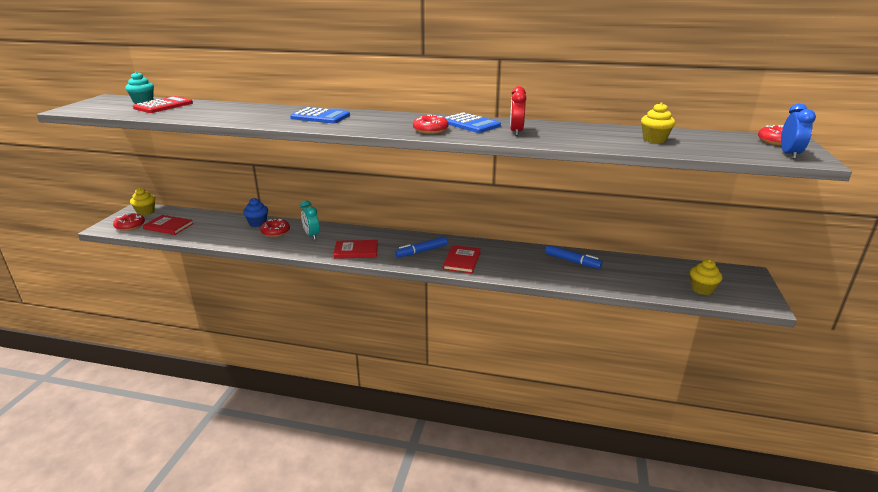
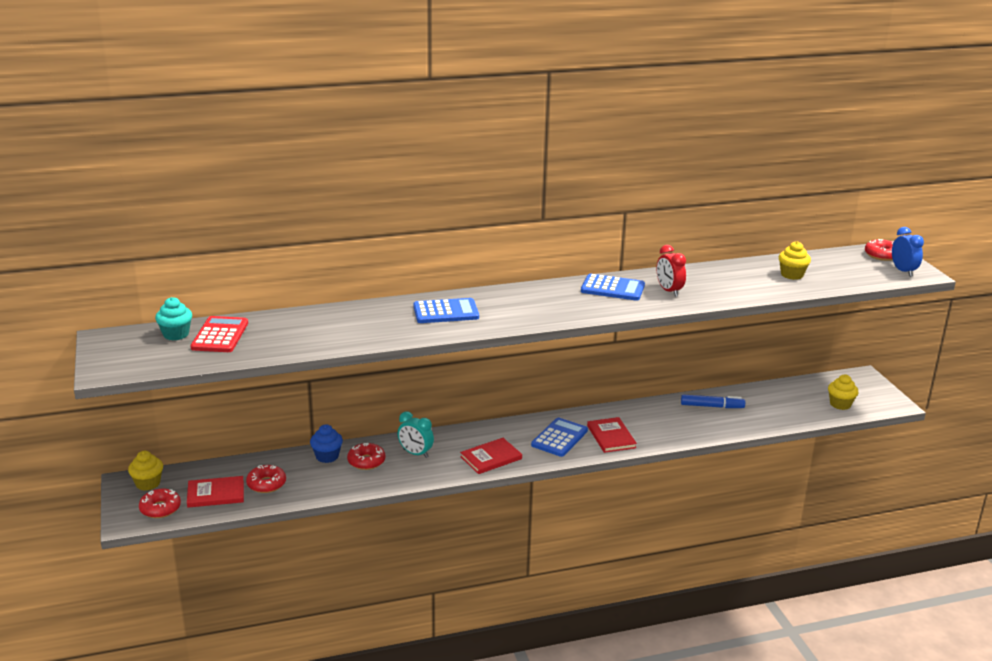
camera: 30 degrees left, 0 degrees up
(421, 251) = (559, 438): blue marker -> blue calculator
(430, 130) = (589, 307): red donut -> red donut (266, 484)

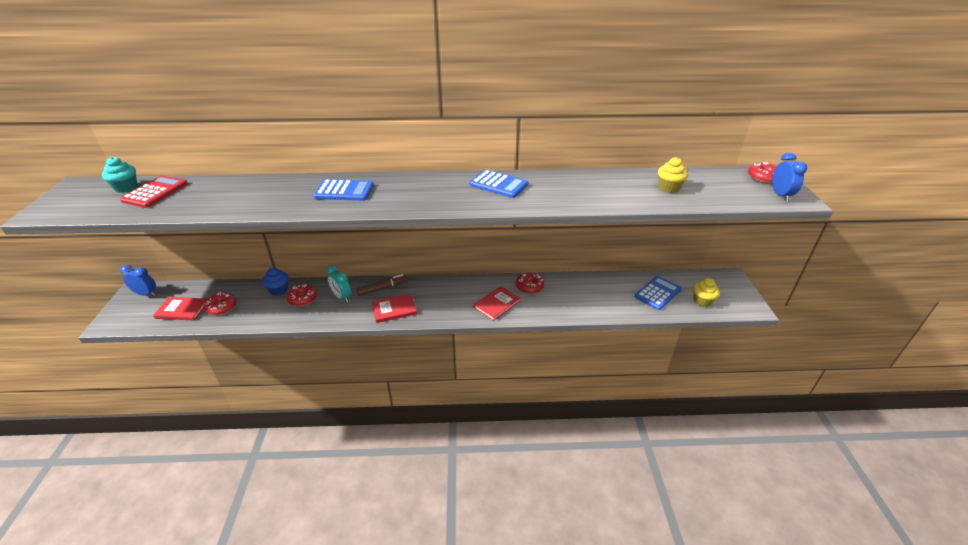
camera: 15 degrees right, 10 degrees up
(148, 483) = (146, 294): yellow cupcake -> blue clock
(160, 508) = (137, 316): red donut -> red donut (529, 286)
(461, 438) = (383, 288): none -> brown marker
(559, 438) = (456, 299): blue calculator -> blue calculator (657, 293)
(611, 437) = (497, 304): red book -> red book turned 45 degrees clockwise
(669, 291) = (546, 192): red clock -> none
(712, 406) = (591, 288): blue marker -> none

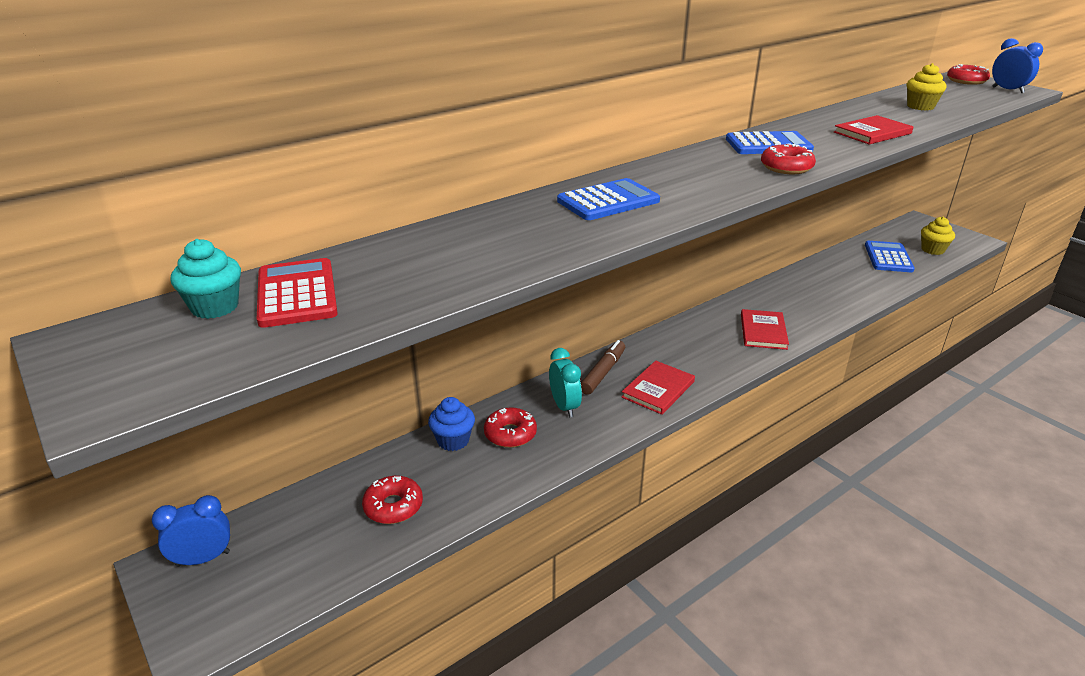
camera: 35 degrees left, 5 degrees down
(182, 310) = (324, 545): red book -> red book (872, 133)
(342, 297) = (564, 407): turquoise clock -> turquoise clock turned 120 degrees counterclockwise
(529, 286) = (766, 299): red donut -> red donut (786, 167)

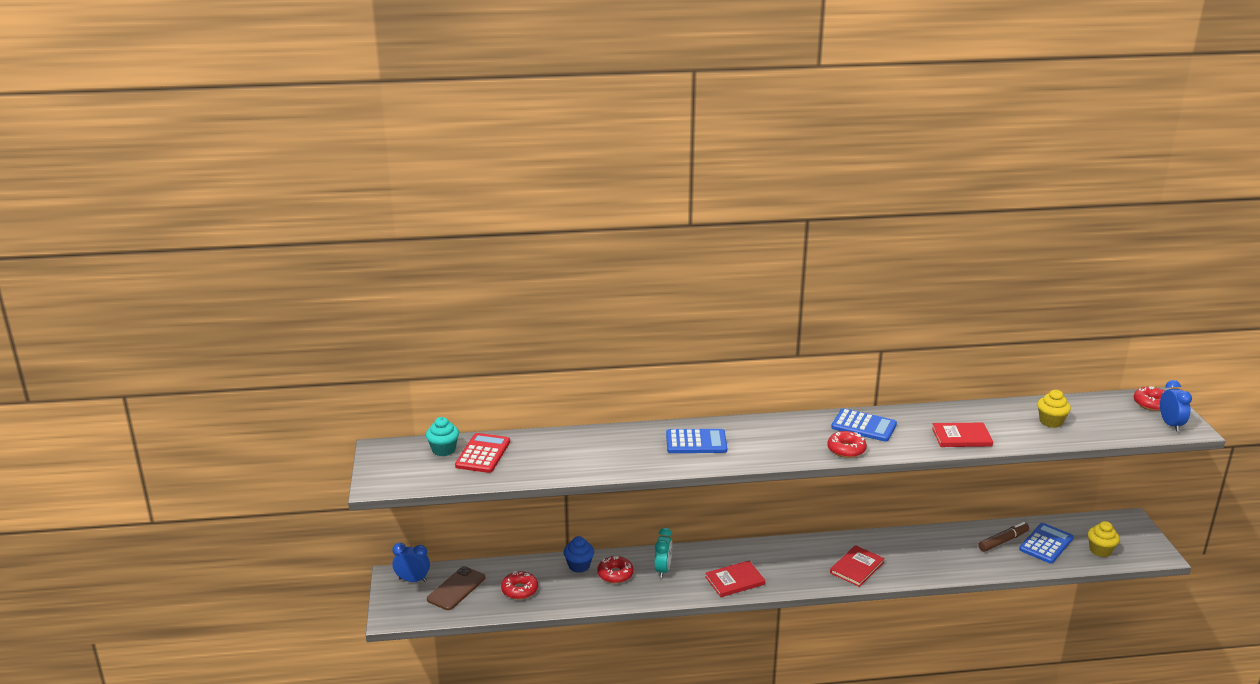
camera: 30 degrees right, 5 degrees down
(289, 544) = (456, 589): none -> brown phone
(603, 372) = (709, 556): brown marker -> brown marker (1003, 541)

